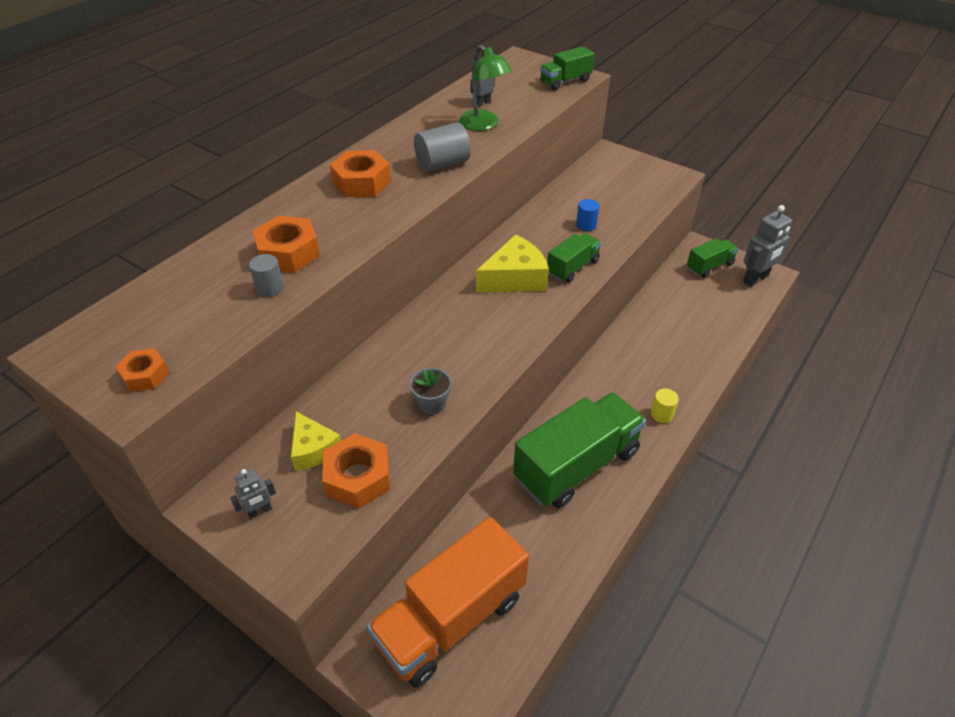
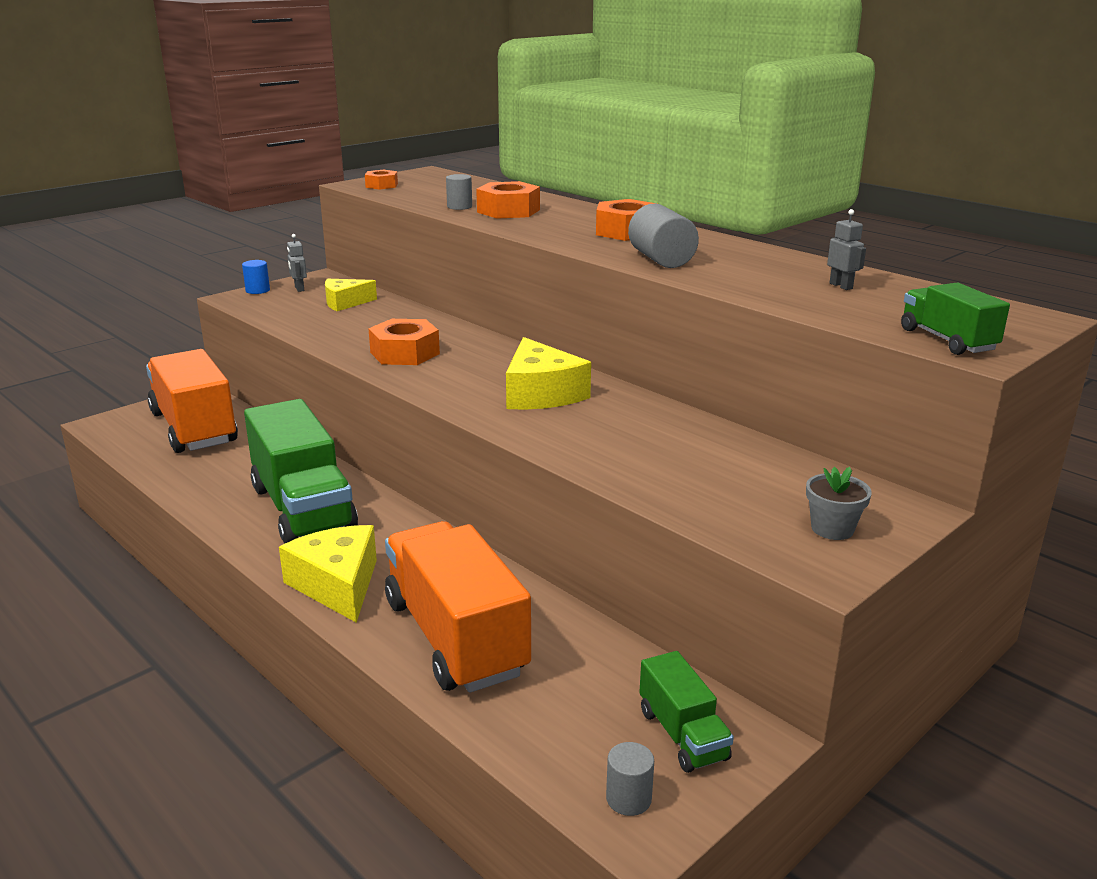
camera: 100 degrees right, 20 degrees down
(358, 477) = (300, 315): orange nut -> orange nut (405, 353)
(432, 403) = (360, 342): grey flower pot -> grey flower pot (832, 529)
(484, 125) = (769, 282): green lamp -> none
(573, 267) = (549, 430): green truck -> none
(586, 225) = (655, 454): blue cylinder -> blue cylinder (257, 290)
(661, 414) = (337, 585): yellow cylinder -> yellow cheese
(683, 349) = (455, 637): none -> orange truck
(755, 279) = (628, 799): grey robot -> grey cylinder

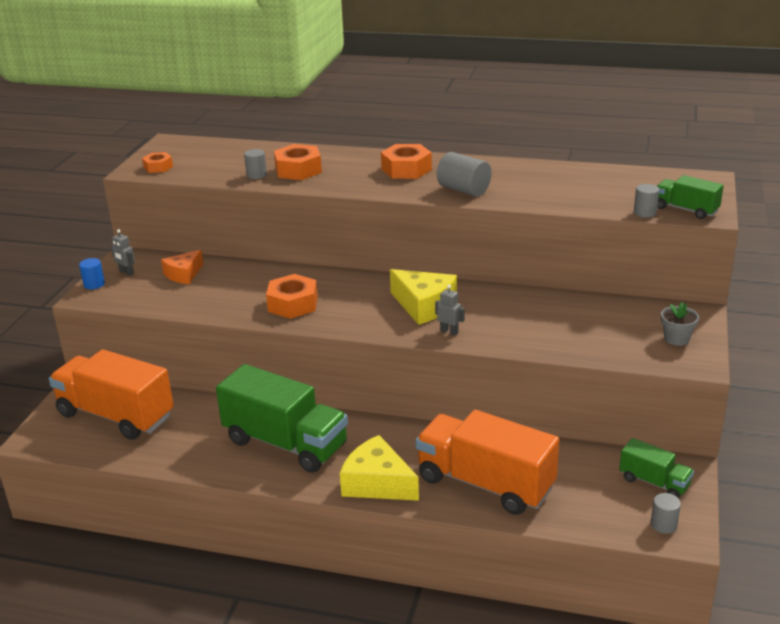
camera: 30 degrees left, 5 degrees up
(345, 303) = (184, 274): yellow cheese -> orange cheese
(841, 286) = (588, 183): grey robot -> grey robot (449, 331)
(875, 329) = (645, 212): none -> grey cylinder

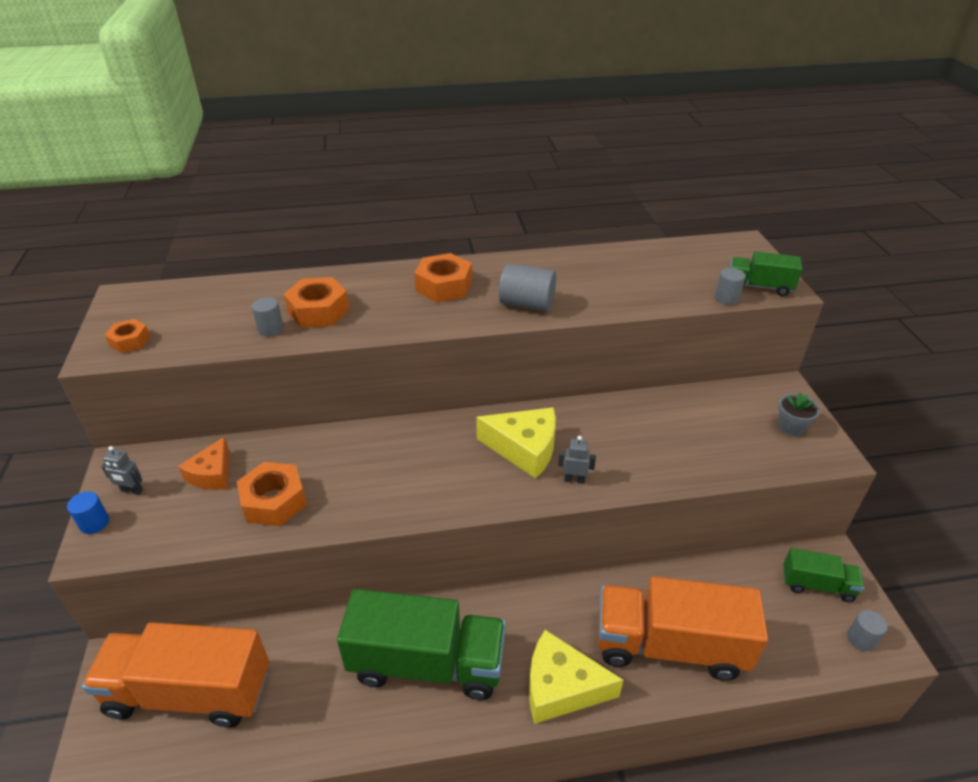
camera: 25 degrees left, 10 degrees up
(293, 304) = (376, 486): orange nut -> orange nut (274, 501)

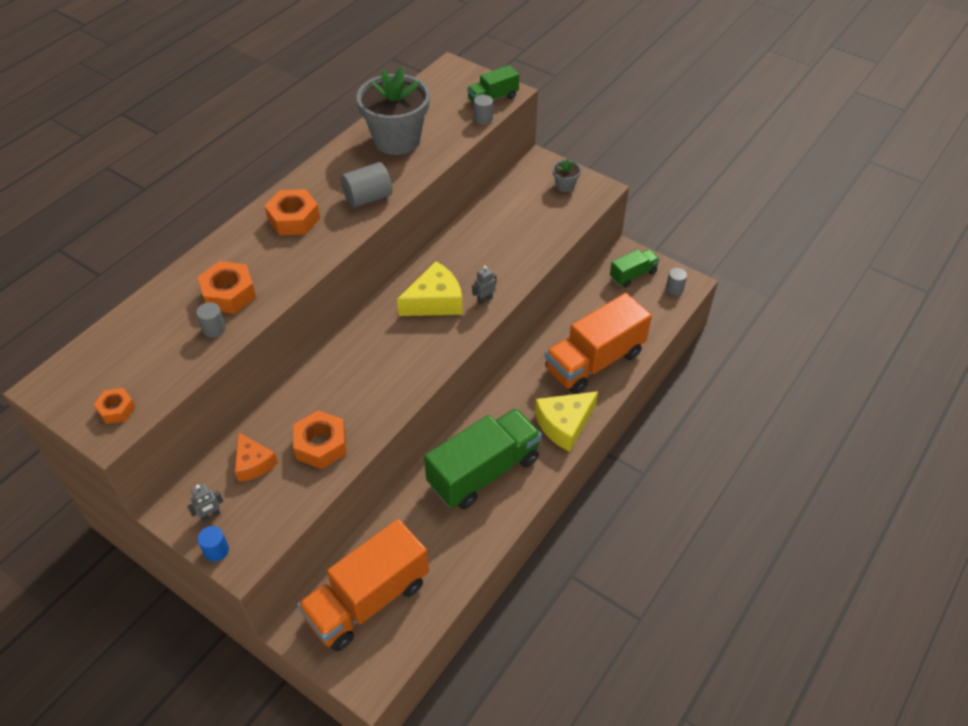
camera: 45 degrees left, 10 degrees up
(615, 273) = (397, 140): none -> grey flower pot

